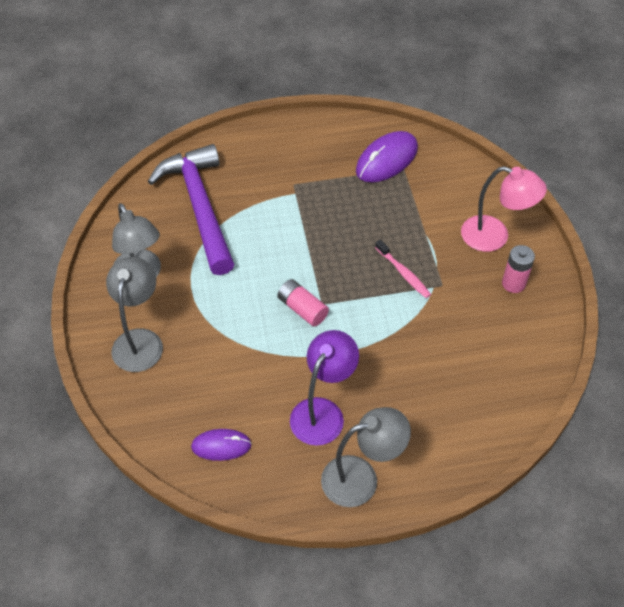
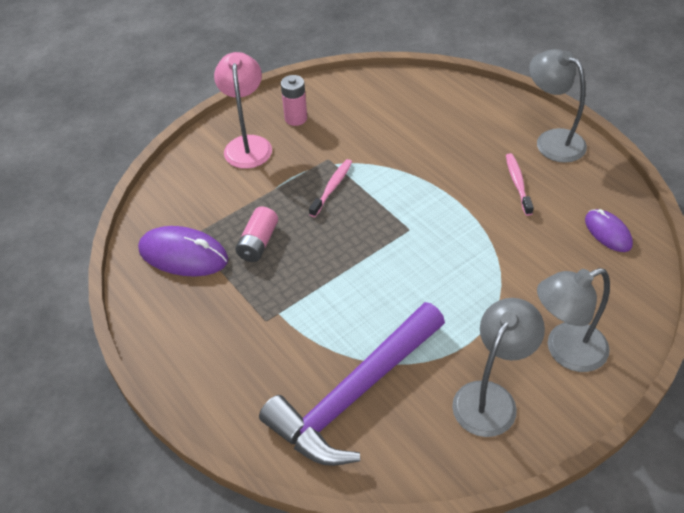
camera: 115 degrees left, 5 degrees down
(302, 309) = (426, 240): pink battery -> pink battery (258, 243)
(322, 412) = (518, 183): purple lamp -> pink toothbrush

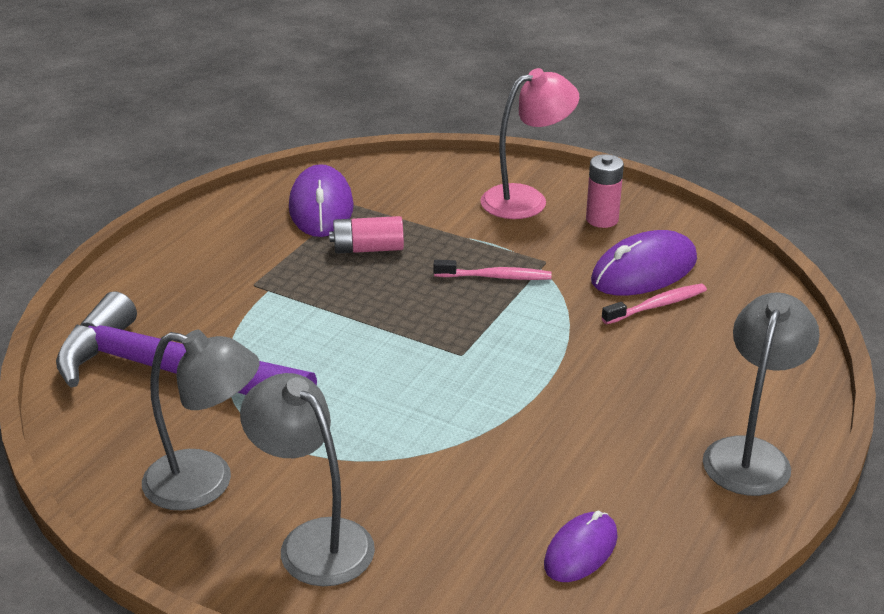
camera: 65 degrees right, 15 degrees down
(363, 120) = (644, 270): none -> purple mouse
(518, 183) = (622, 435): pink toothbrush -> pink toothbrush (657, 305)

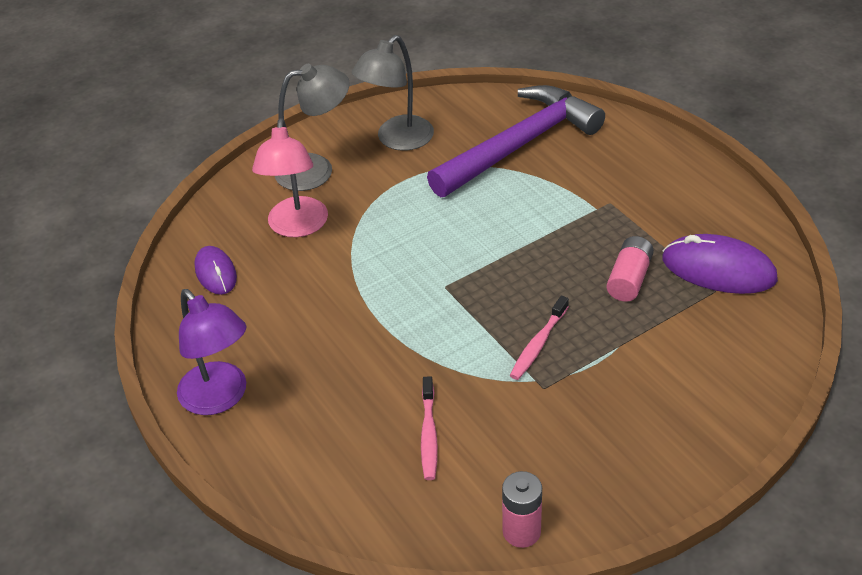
camera: 120 degrees right, 10 degrees up
(526, 199) = (666, 419): pink lamp -> pink lamp (297, 227)
(602, 219) = (595, 463): pink battery -> pink battery (521, 531)
(644, 270) = (487, 452): purple mouse -> none
(750, 454) = (220, 398): grey lamp -> purple lamp

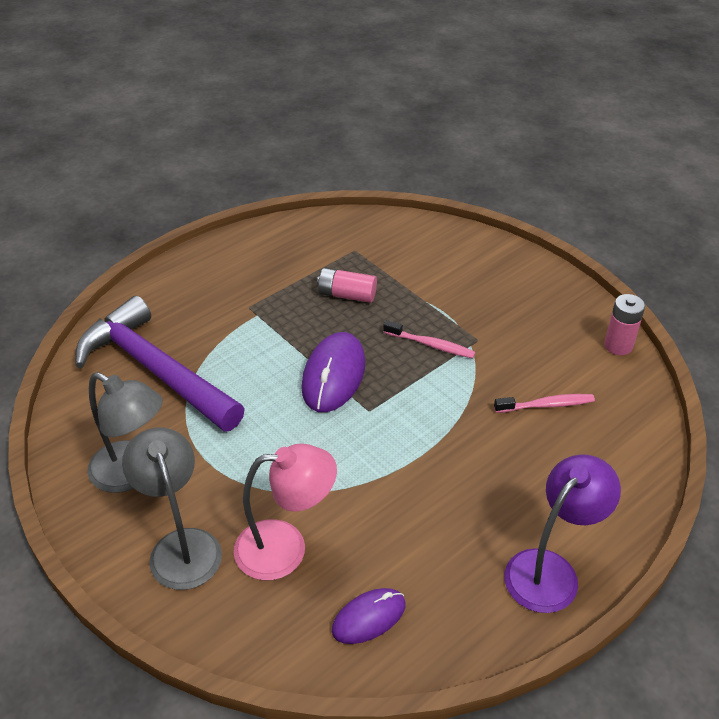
camera: 100 degrees left, 0 degrees up
(718, 269) = (331, 248): purple mouse -> purple mouse (333, 375)

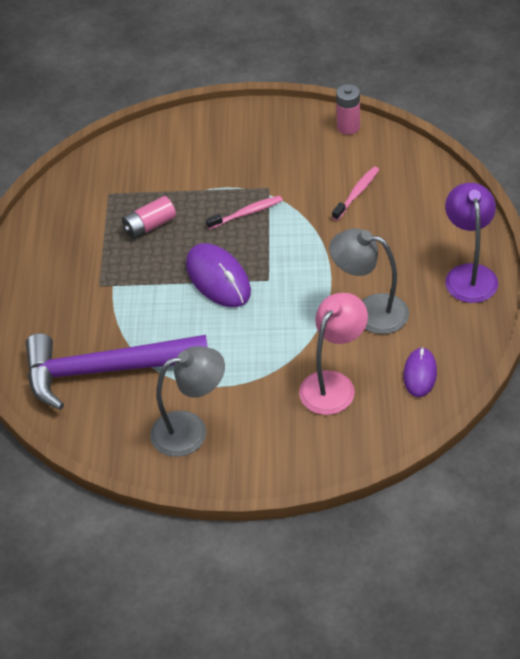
camera: 45 degrees left, 5 degrees up
(181, 546) = (279, 435): grey lamp -> grey lamp (370, 311)

